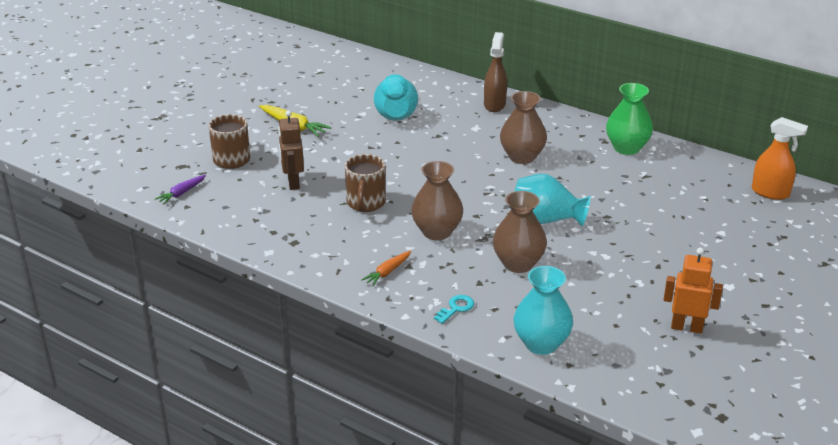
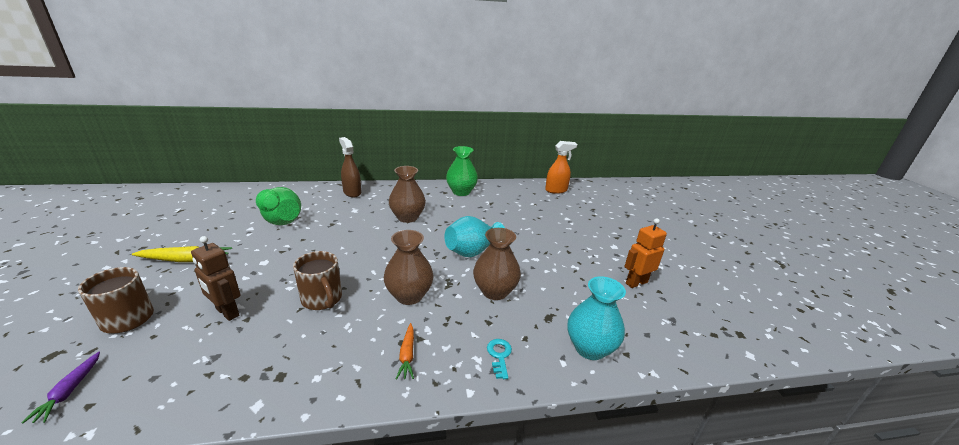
camera: 45 degrees left, 5 degrees down
(395, 114) = (281, 220): turquoise vase -> green vase

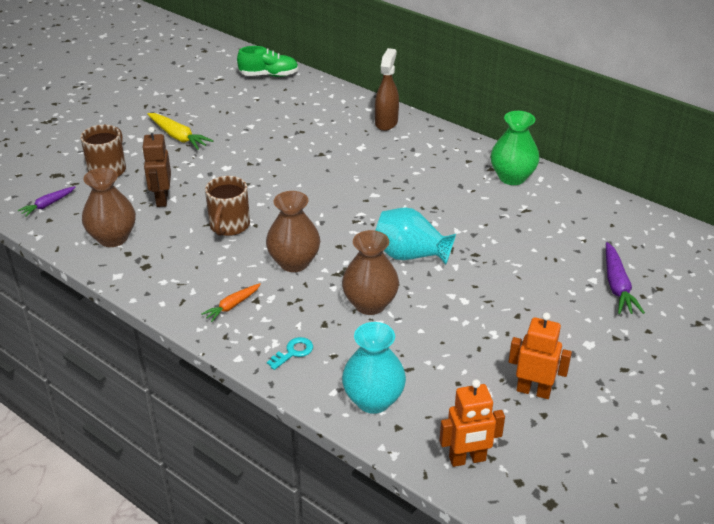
camera: 50 degrees right, 10 degrees up
(225, 195) = (269, 75): none -> green shoe
(281, 220) = (283, 128): green vase -> none
(407, 217) = (401, 182): brown vase -> brown vase (113, 238)
(556, 190) = (654, 236): orange spray bottle -> none
(579, 216) = (617, 286): none -> purple carrot
(680, 342) = (467, 459): none -> orange robot

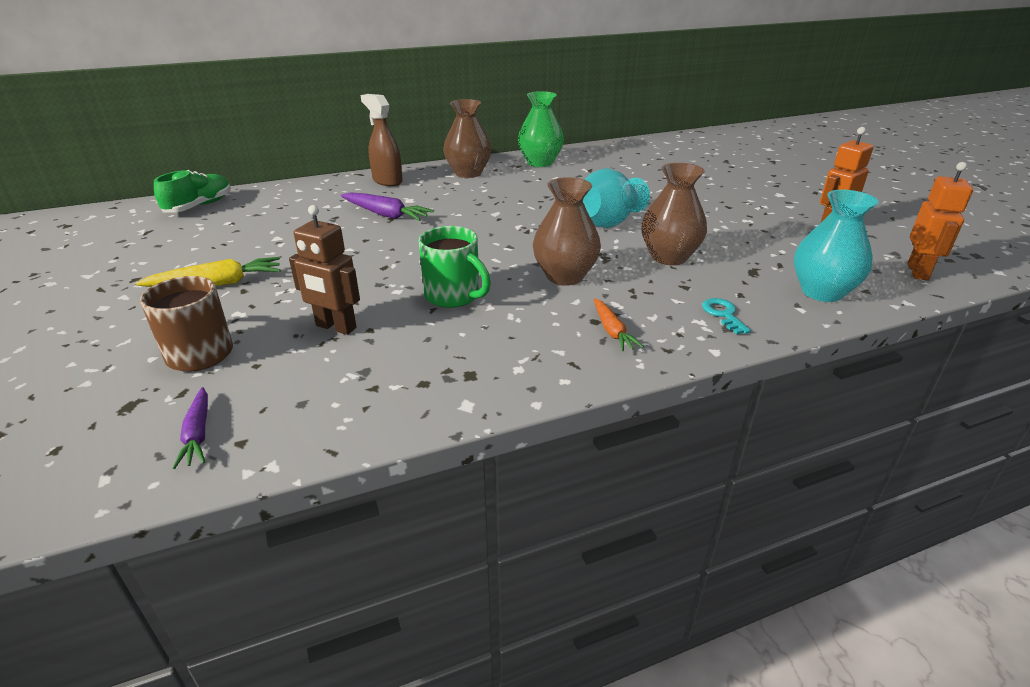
camera: 60 degrees left, 5 degrees down
(113, 238) = (372, 388): brown vase -> brown vase (468, 173)
(229, 226) = (454, 296): brown mug -> green mug
(617, 286) = (714, 169): purple carrot -> purple carrot (386, 215)

